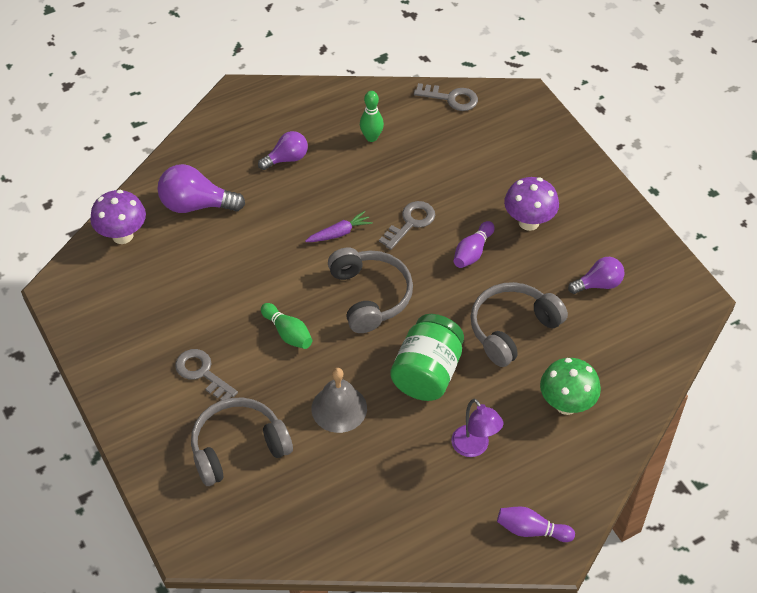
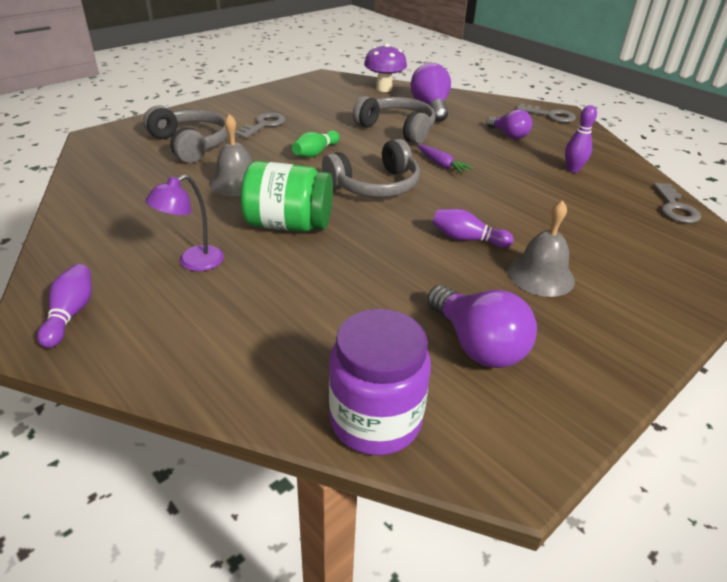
camera: 75 degrees right, 15 degrees down
(371, 137) = (572, 169): green bowling pin -> purple bowling pin
(410, 222) = (481, 199): grey key -> grey key (550, 115)
(512, 329) = (369, 276): grey headphones -> grey headphones (397, 129)
(528, 222) = (540, 275): purple mushroom -> grey bell
(566, 404) = (263, 329): green mushroom -> none
(598, 284) = (477, 345): purple light bulb -> purple light bulb, size x1.56
(657, 354) = (375, 420): none -> purple jar

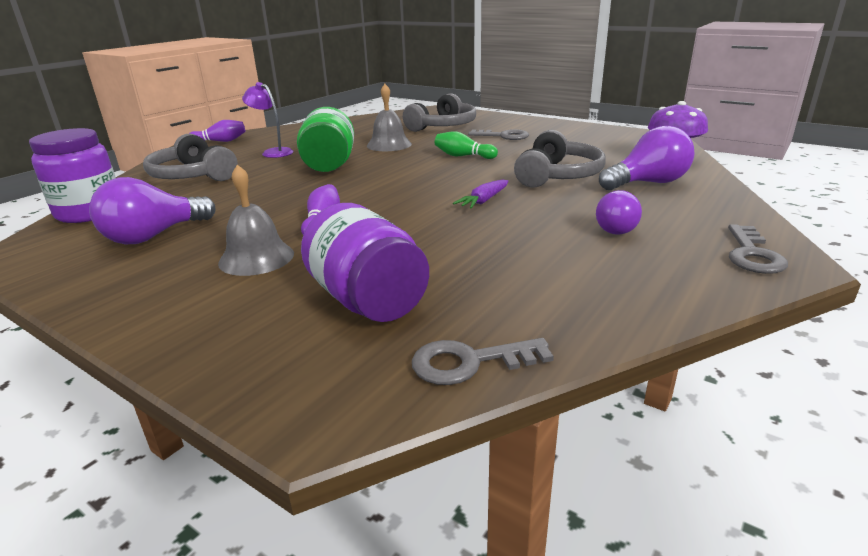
camera: 80 degrees right, 10 degrees down
(375, 185) = (412, 181): grey headphones -> grey headphones (193, 176)
(572, 169) = (544, 274): purple bowling pin -> none
(611, 230) = (368, 300): none -> purple jar

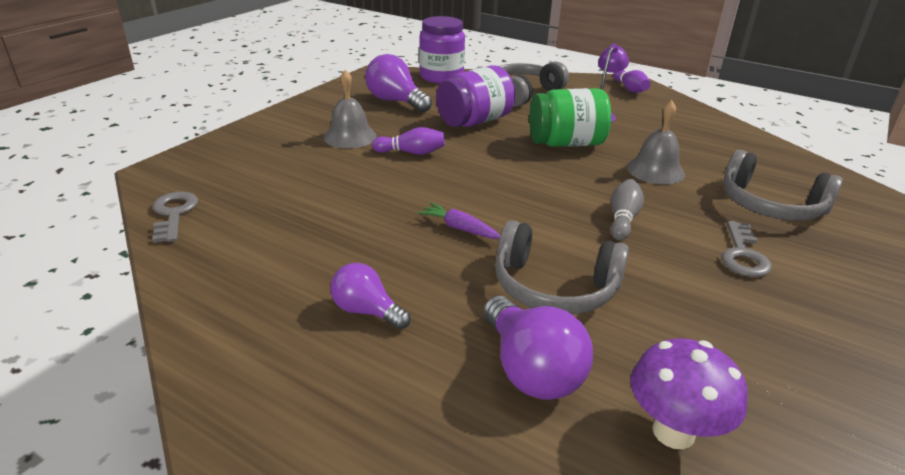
camera: 85 degrees right, 5 degrees up
(368, 300) = (269, 178): purple jar -> purple jar (474, 121)
(463, 156) = (623, 219): green bowling pin -> grey bowling pin
(752, 255) = (267, 404): grey key -> none

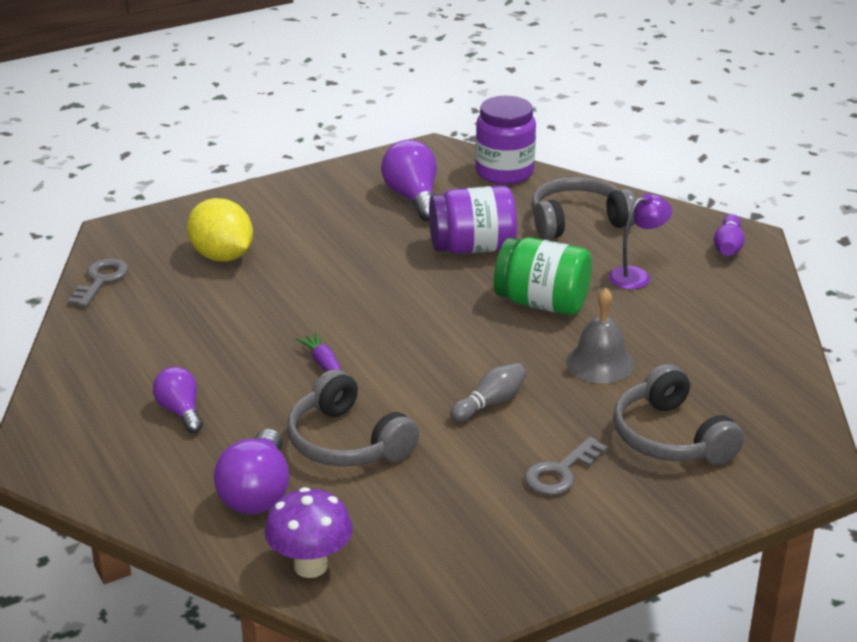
camera: 30 degrees right, 0 degrees up
(279, 169) = (222, 256): none -> yellow lemon
(350, 136) = (320, 234): grey bell -> none
(411, 152) = (363, 271): purple bowling pin -> none

